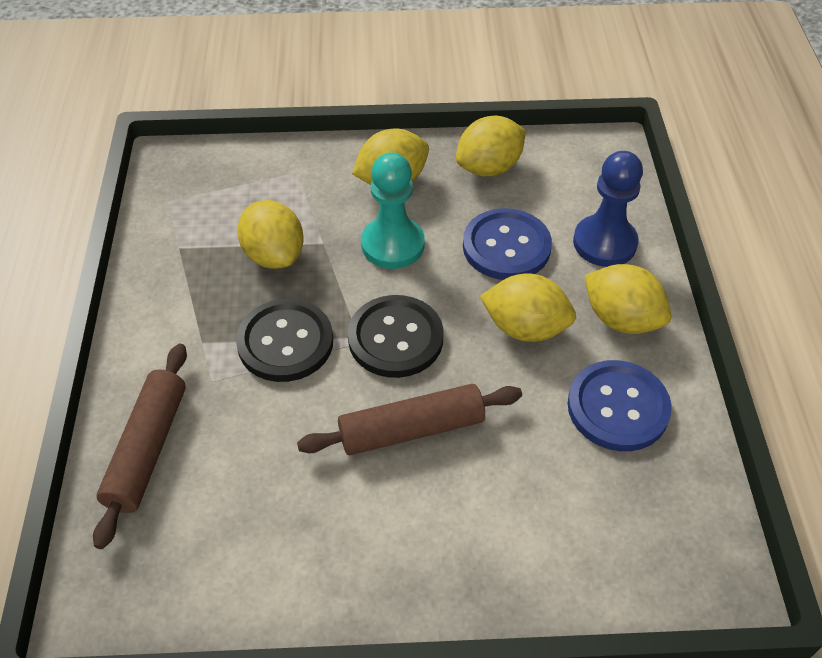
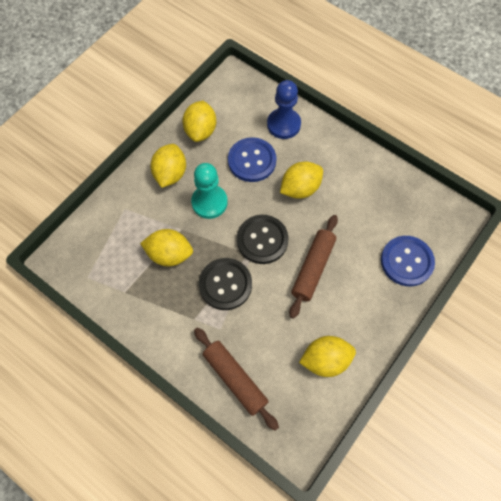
camera: 50 degrees left, 15 degrees up
(618, 407) = (364, 188): blue button -> blue button (406, 261)
(621, 319) = (326, 152): yellow lemon -> yellow lemon (325, 360)

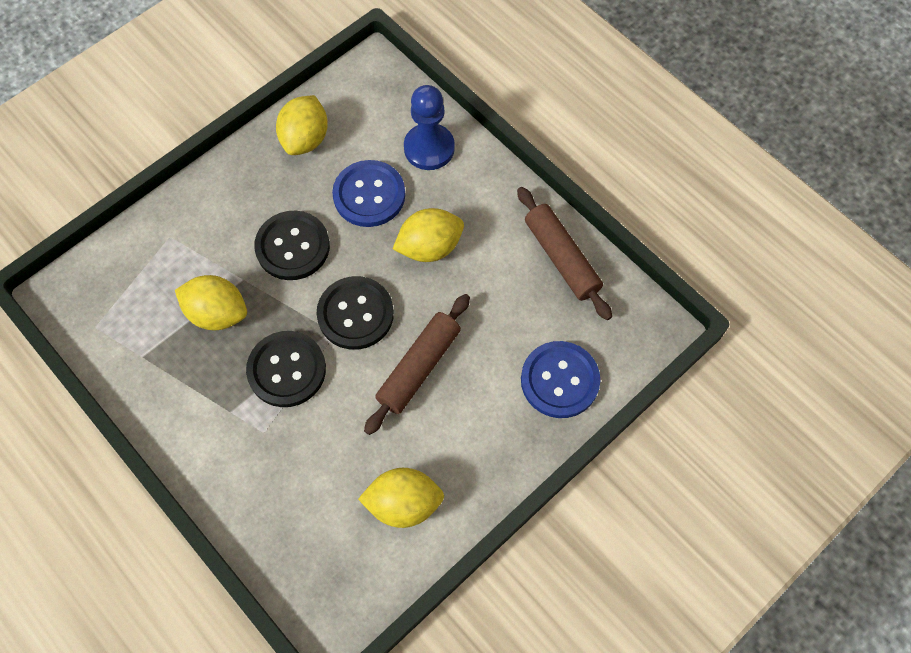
camera: 10 degrees right, 0 degrees up
(170, 174) = (246, 196): yellow lemon -> none
(209, 202) = (292, 247): turquoise pawn -> black button
(235, 379) = (268, 507): brown rolling pin -> brown rolling pin (561, 258)

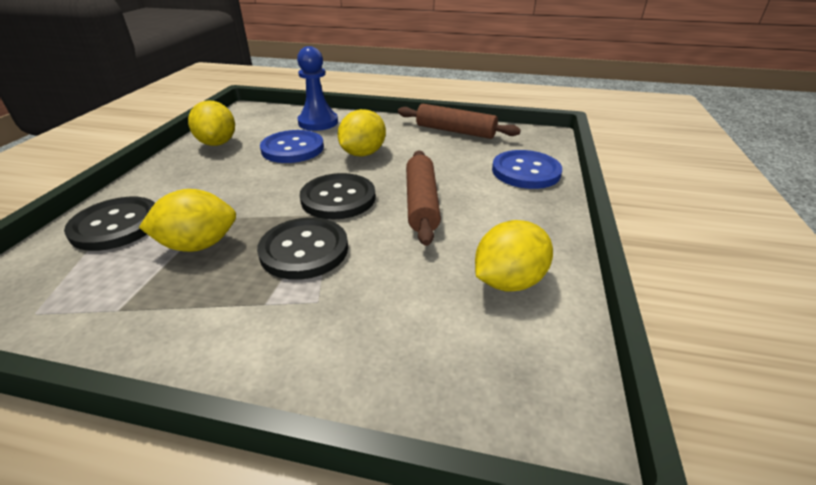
camera: 35 degrees left, 30 degrees down
(292, 247) = (248, 187): black button -> black button (116, 225)

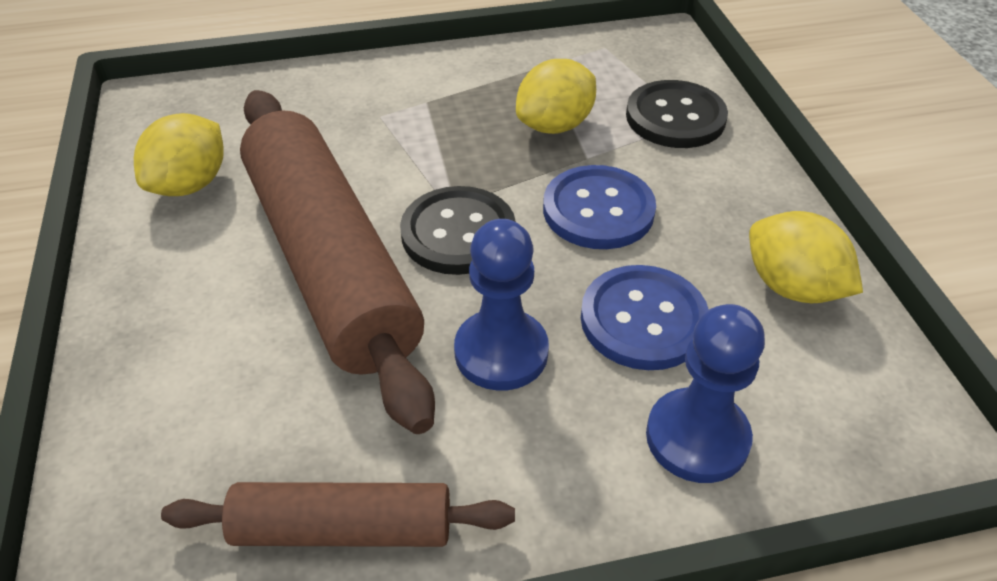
camera: 155 degrees right, 10 degrees up
(304, 250) = (436, 153): black button -> none
(363, 153) = (501, 352): yellow lemon -> blue pawn
(421, 203) = (331, 262): brown rolling pin -> brown rolling pin, size x1.88
(525, 171) = (158, 406): blue button -> blue button (598, 210)

